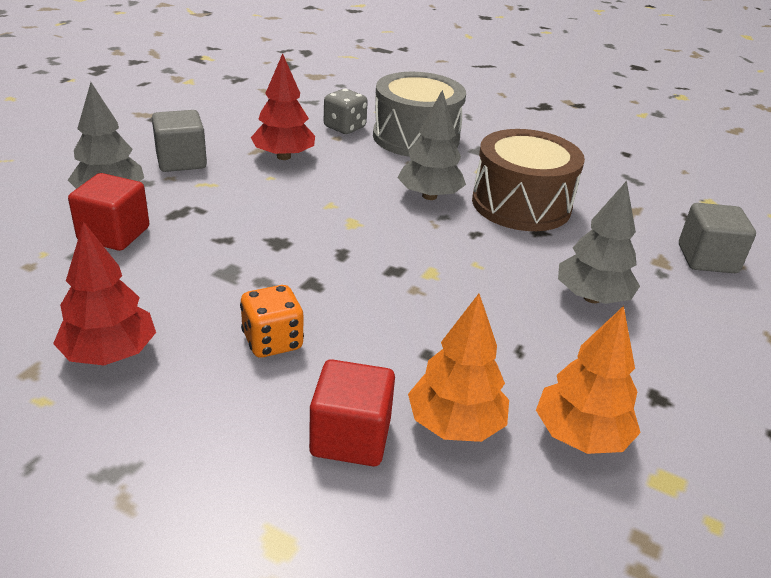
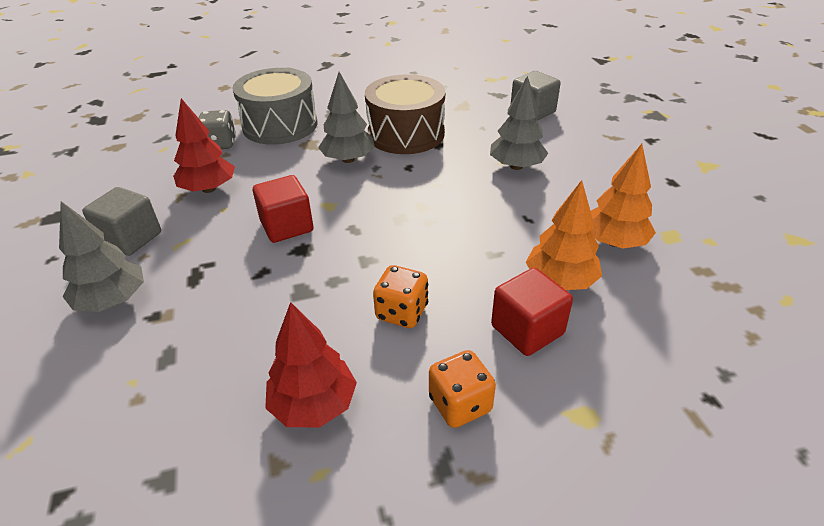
camera: 40 degrees left, 5 degrees up
(114, 234) = (169, 326): red cube -> red cube (287, 226)
(200, 442) = (460, 404): none -> orange dice

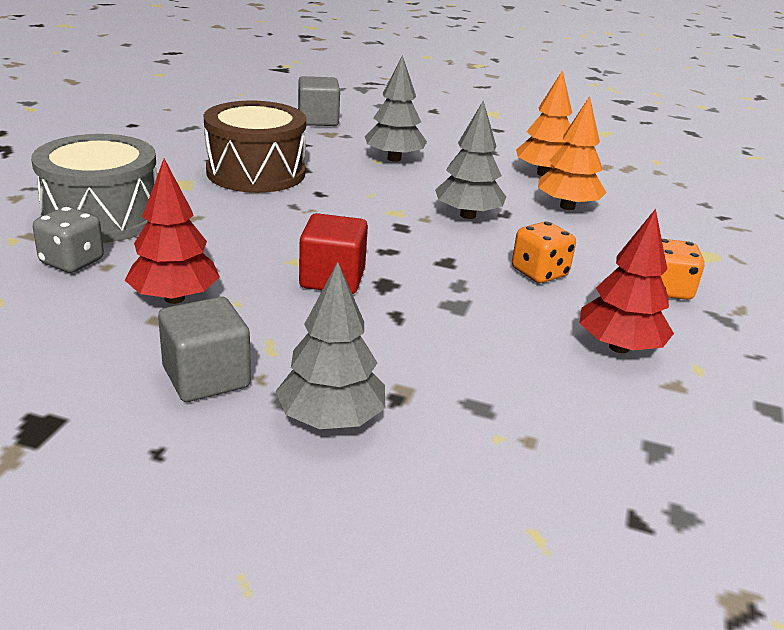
camera: 60 degrees left, 10 degrees down
(348, 159) = (254, 211): grey tree -> grey tree (468, 215)
(527, 330) = (610, 238): red cube -> none

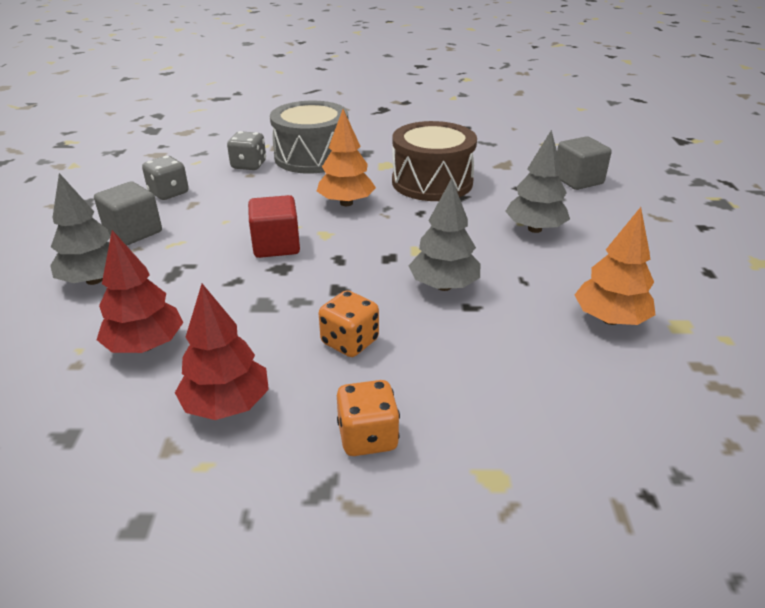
camera: 75 degrees right, 5 degrees up
(96, 336) = (169, 193): none -> grey dice
(174, 298) = (220, 202): red tree -> red tree (146, 345)
(567, 206) = (530, 345): orange tree -> orange tree (346, 203)

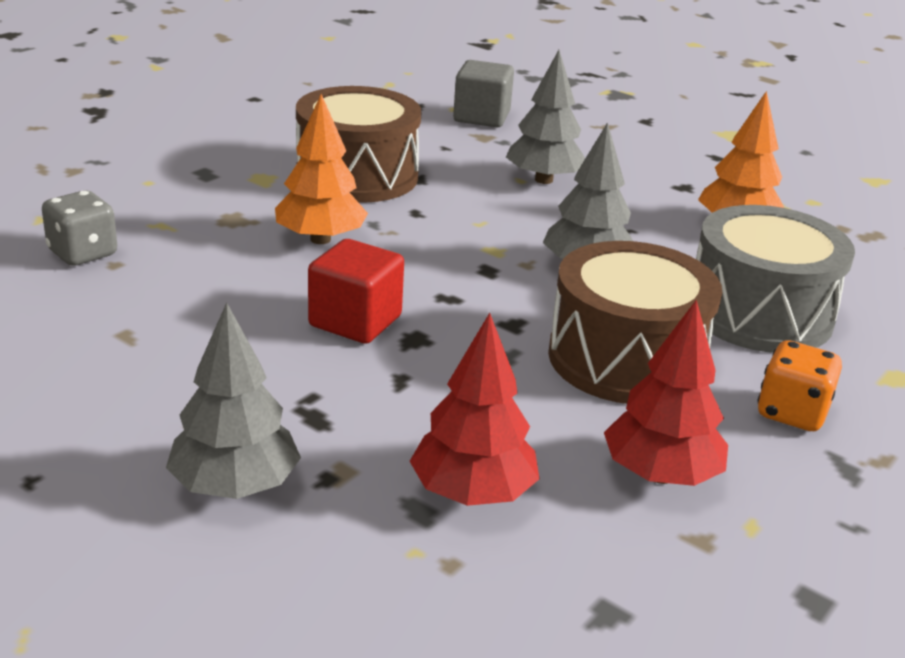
camera: 55 degrees left, 5 degrees down
(133, 232) = (134, 409): grey cube -> none
(169, 193) = (53, 341): grey dice -> none
(312, 157) = (147, 206): grey drum -> grey drum (759, 313)
(350, 342) = (626, 359): orange dice -> brown drum

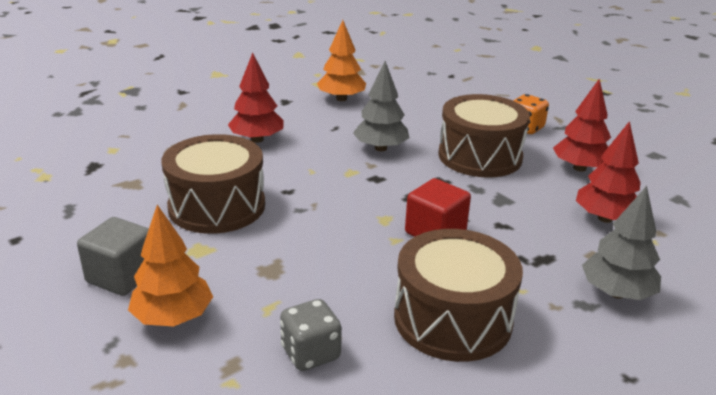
camera: 75 degrees left, 0 degrees up
(151, 338) = (452, 319): none -> brown drum
(320, 239) = (318, 233): orange tree -> orange tree (173, 317)
(481, 117) = (138, 143): grey cube -> grey cube (122, 276)
(544, 180) = (257, 139): grey tree -> red tree
(759, 313) = (436, 114): grey drum -> none

